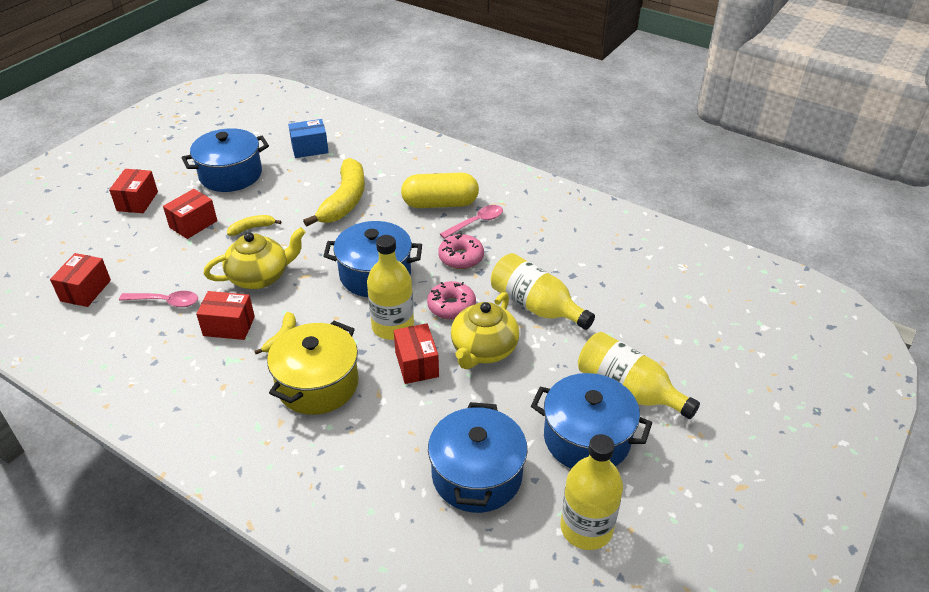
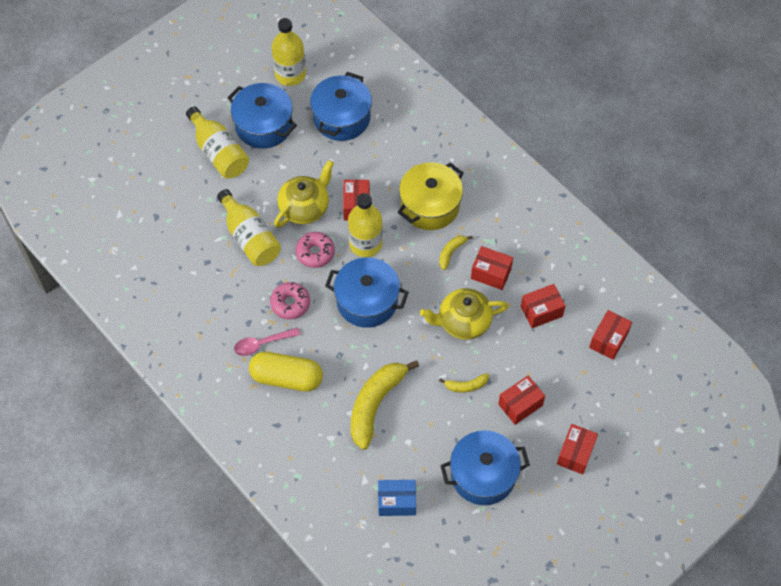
camera: 165 degrees left, 20 degrees up
(165, 302) = (541, 311): pink spoon -> red box

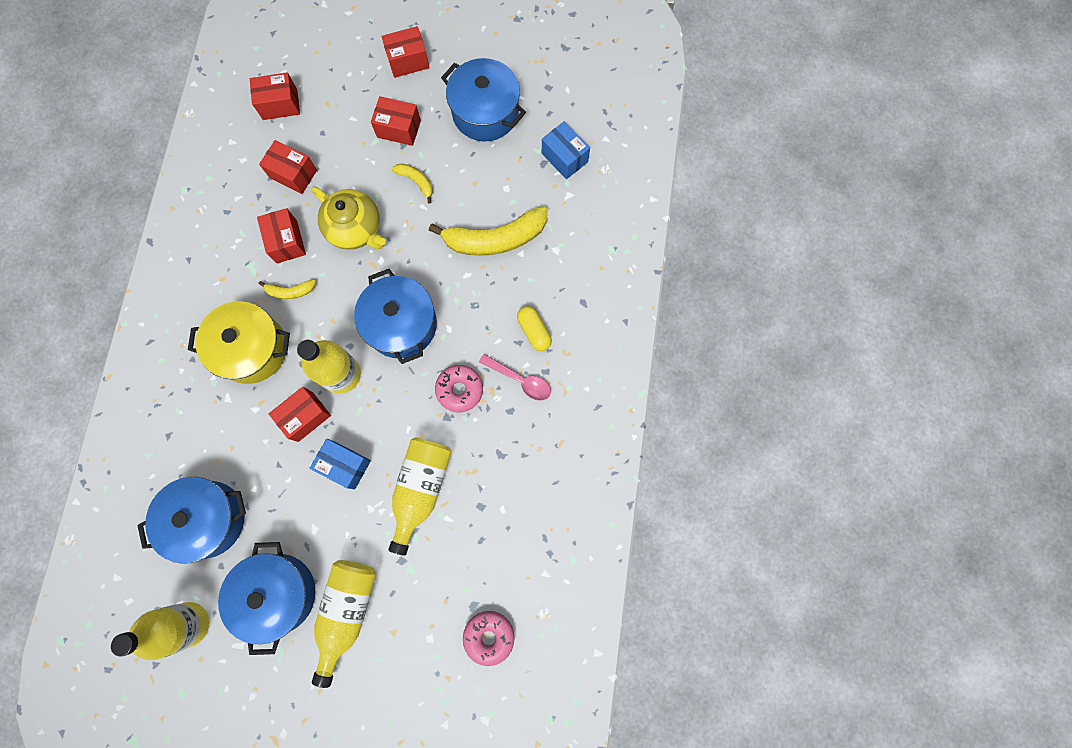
camera: 130 degrees left, 15 degrees up
(286, 378) = (534, 331): yellow capsule -> yellow capsule, size x0.58
(305, 207) = (345, 465): yellow teapot -> blue box
(315, 253) = (388, 412): pink donut -> pink donut (489, 636)

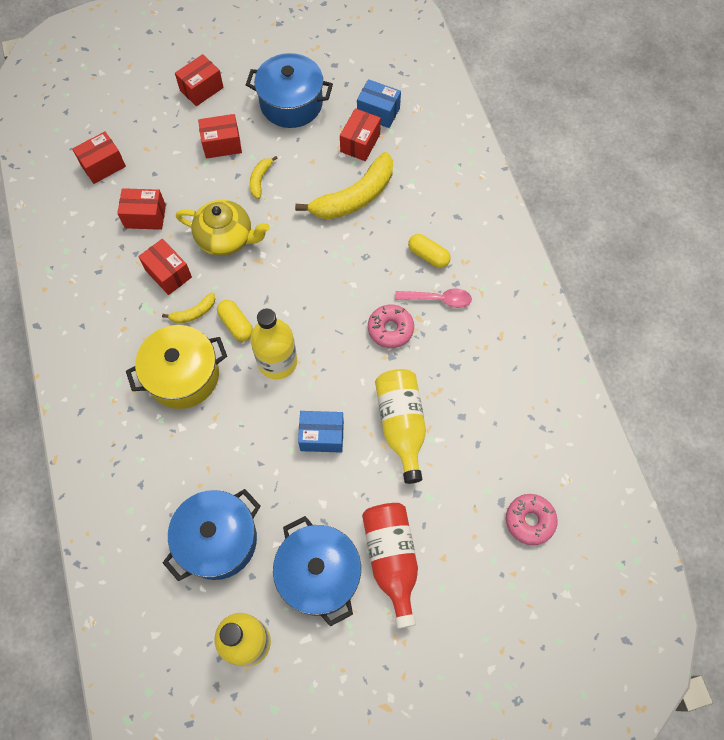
camera: 25 degrees left, 10 degrees down
(305, 416) = (263, 411): red box -> red box (360, 143)
(322, 320) = (236, 324): none -> yellow capsule
(347, 611) = (391, 559): yellow bottle -> red bottle
(401, 324) = (309, 298): blue pot -> none
(416, 181) = (260, 180): yellow banana -> yellow banana turned 90 degrees counterclockwise

